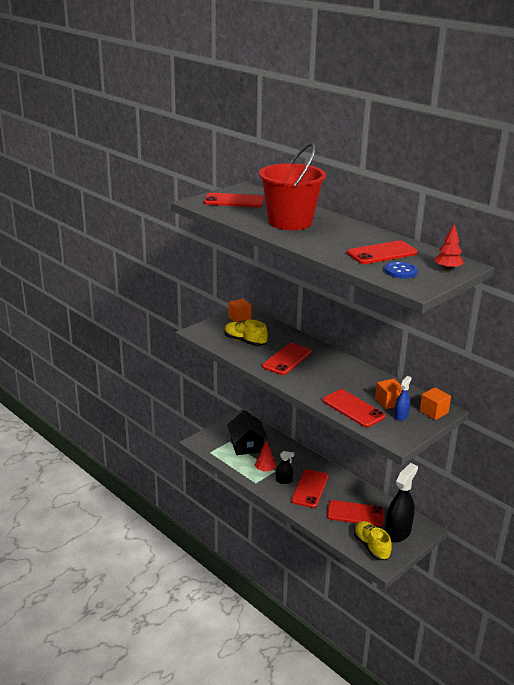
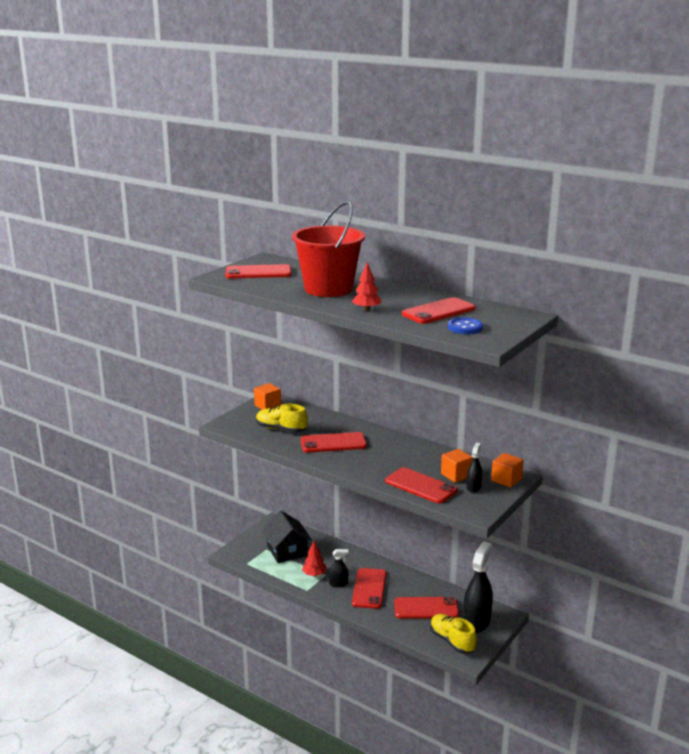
camera: 10 degrees left, 5 degrees down
(287, 359) = (333, 443): red phone -> red phone turned 60 degrees clockwise
(401, 416) = (473, 487): blue spray bottle -> black spray bottle
(447, 268) = (512, 320): red tree -> red tree (366, 309)

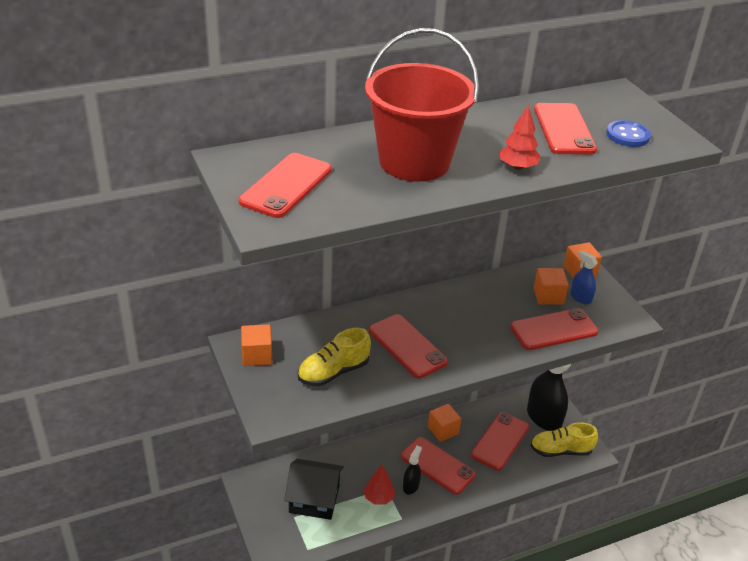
camera: 60 degrees left, 15 degrees up
(333, 443) = (407, 346): red phone -> red phone turned 60 degrees counterclockwise
(405, 579) = (443, 430): none -> orange cube
(473, 487) = (580, 298): black spray bottle -> blue spray bottle

